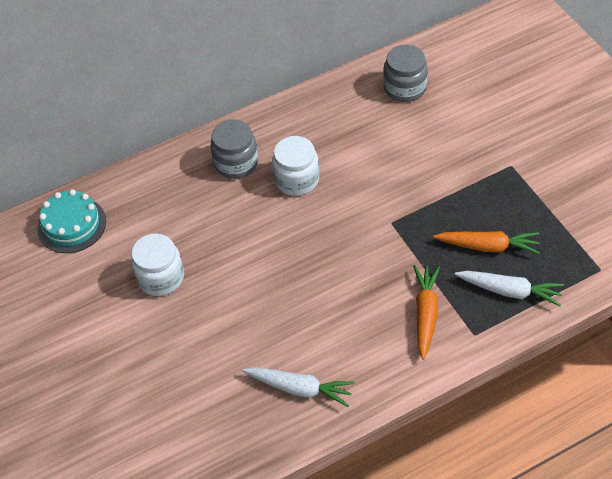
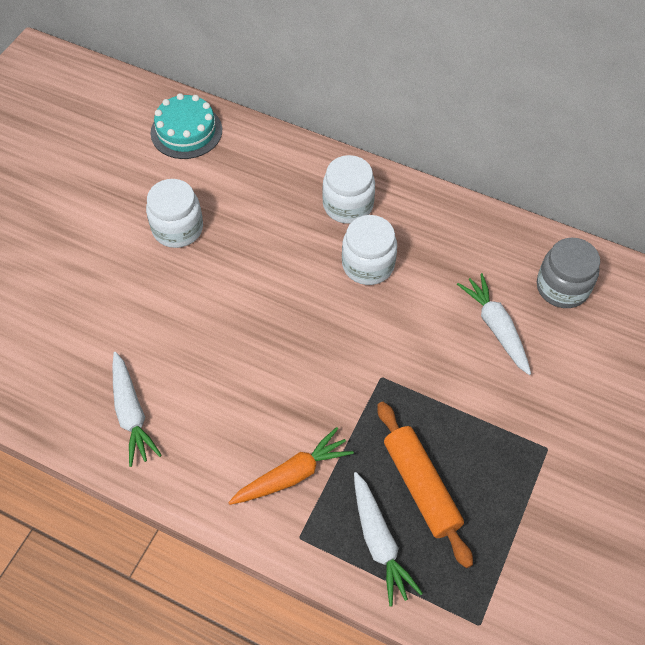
camera: 50 degrees right, 5 degrees up
(236, 163) = (348, 205): grey jar -> white jar
(405, 139) = (496, 327): none -> white carrot
(488, 246) = (421, 486): orange carrot -> orange rolling pin

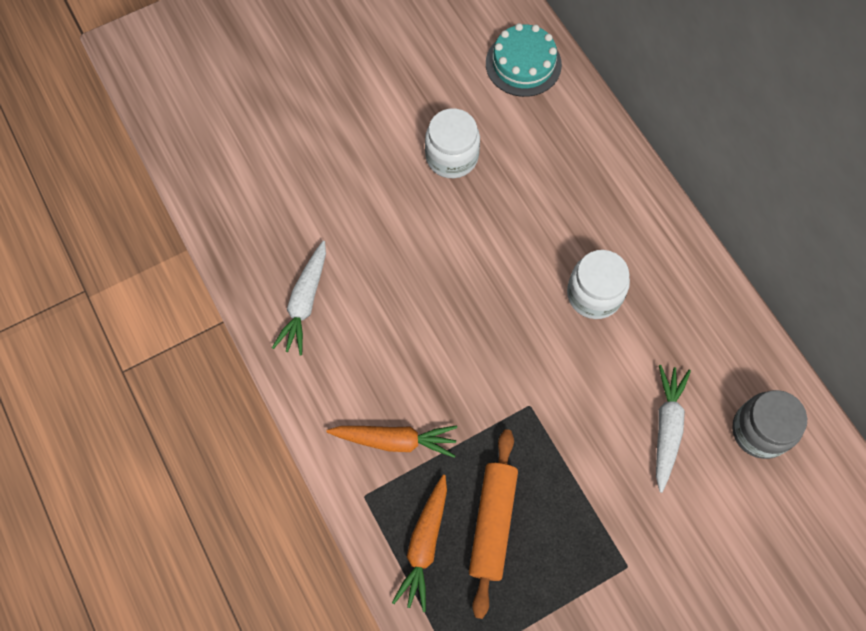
camera: 35 degrees right, 10 degrees up
(348, 205) = (618, 225): white jar -> none
(379, 542) = (424, 544): white carrot -> orange carrot

